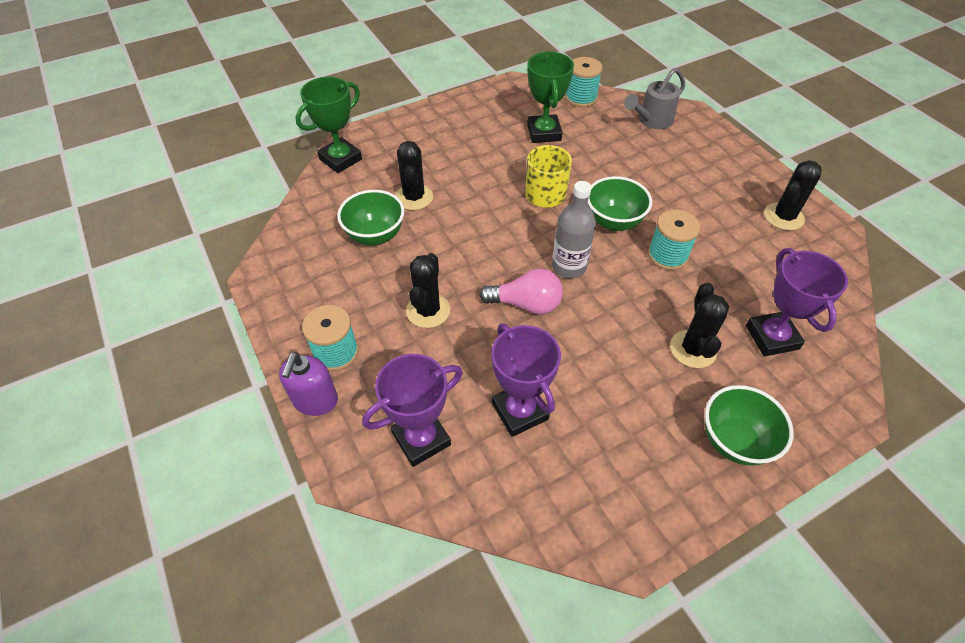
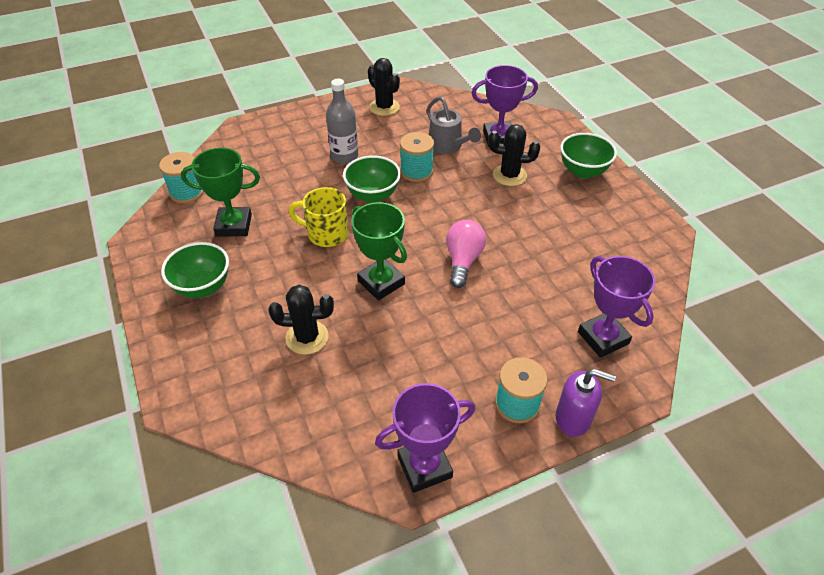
camera: 85 degrees left, 5 degrees down
(340, 159) = (217, 412): green trophy -> green trophy (381, 282)
(375, 235) = (361, 373): green bowl -> green bowl (203, 287)
(428, 310) = (467, 329): black cactus -> none
(520, 411) = (570, 274): purple trophy -> purple trophy (424, 467)
(569, 267) = (422, 229): grey bottle -> grey bottle (344, 156)
(651, 120) = (243, 152): grey watering can -> grey watering can (448, 146)

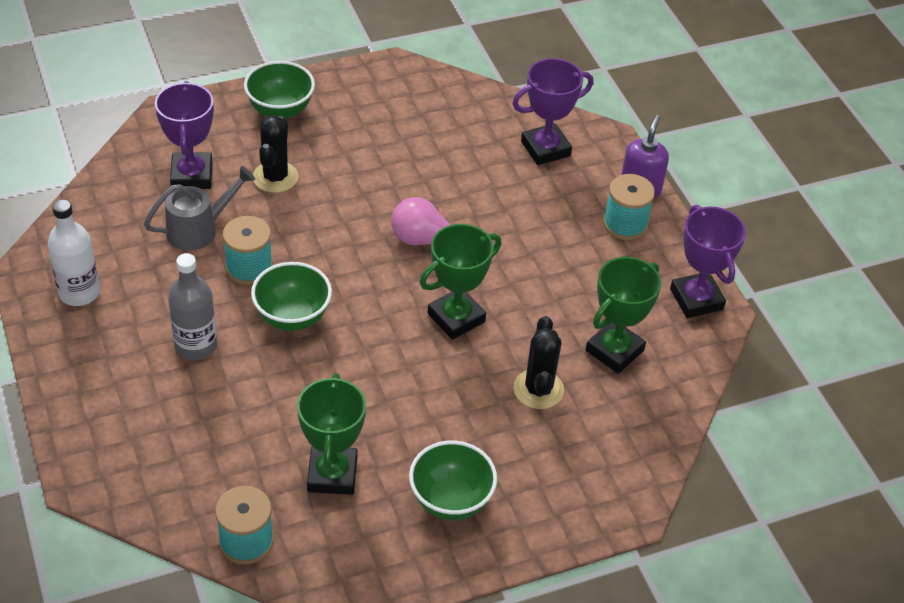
camera: 90 degrees left, 0 degrees up
(326, 234) = (363, 369): yellow mug -> none
(352, 393) = (614, 350): none -> green trophy
(384, 107) = (79, 292): black cactus -> white bottle

